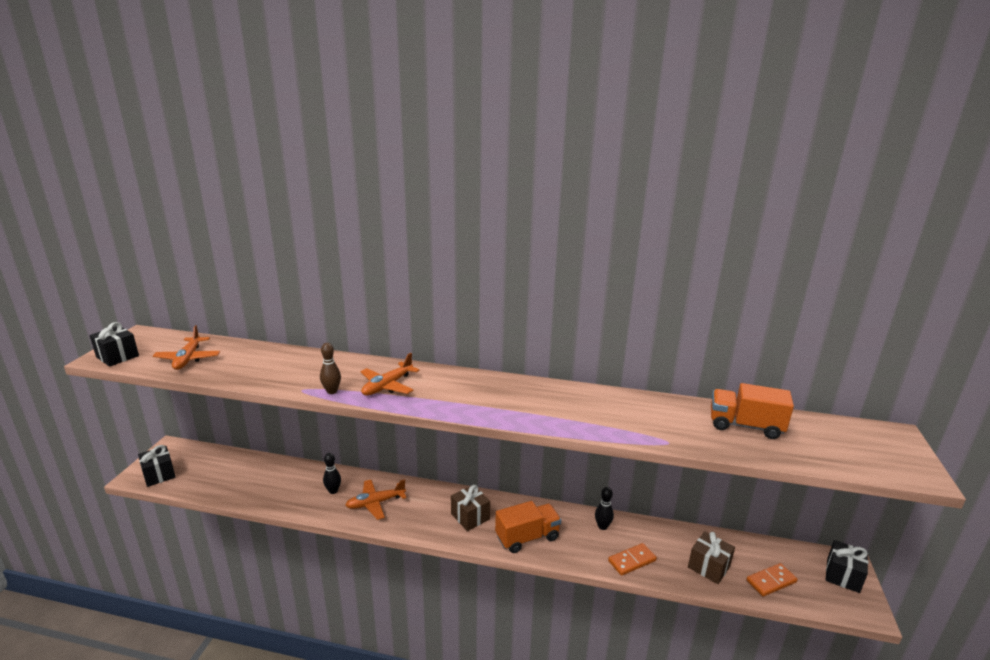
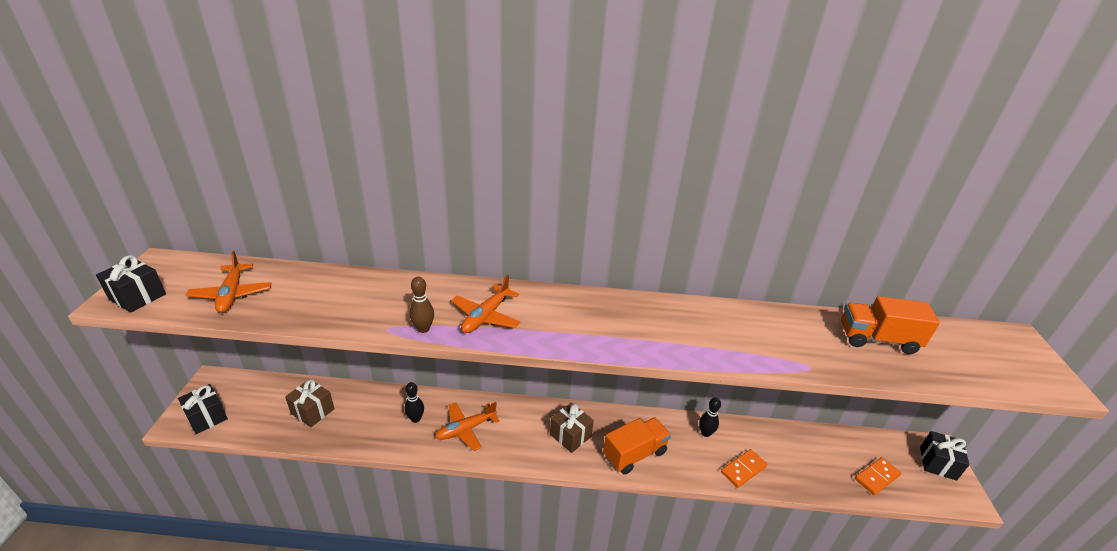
camera: 10 degrees left, 10 degrees up
(708, 567) = (816, 468): brown gift -> brown gift (312, 411)

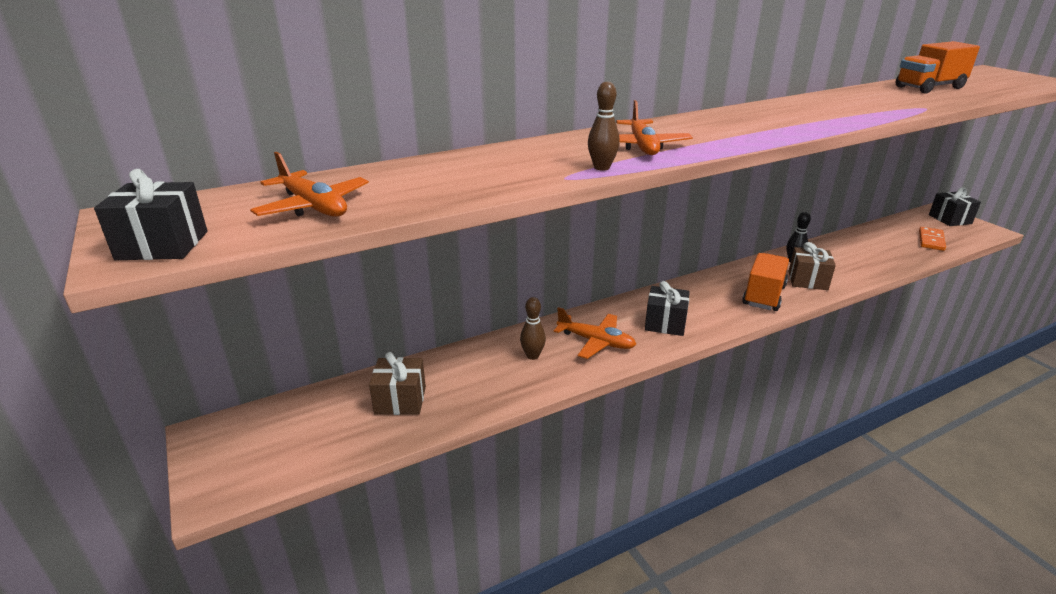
camera: 30 degrees left, 5 degrees down
(207, 417) = (253, 469): black gift -> black gift (665, 323)
(415, 419) = (532, 356): black bowling pin -> brown bowling pin
(466, 429) = (596, 341): orange plane -> orange plane turned 90 degrees counterclockwise
(570, 435) = (696, 306): brown gift -> brown gift (807, 280)
(743, 469) = (850, 271): orange domino -> none

